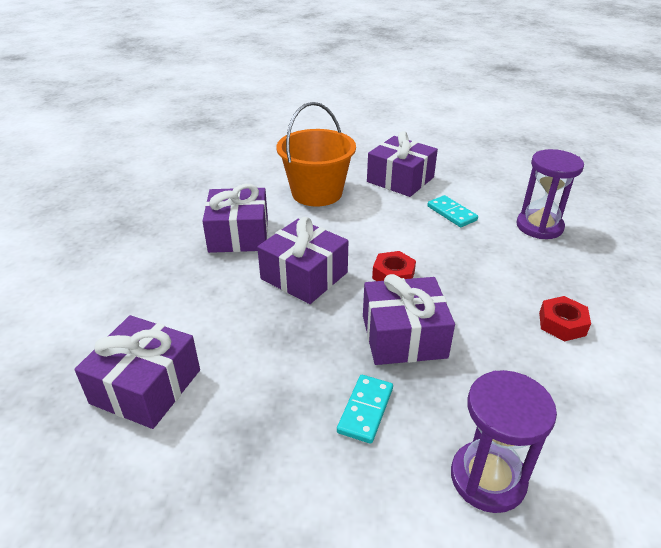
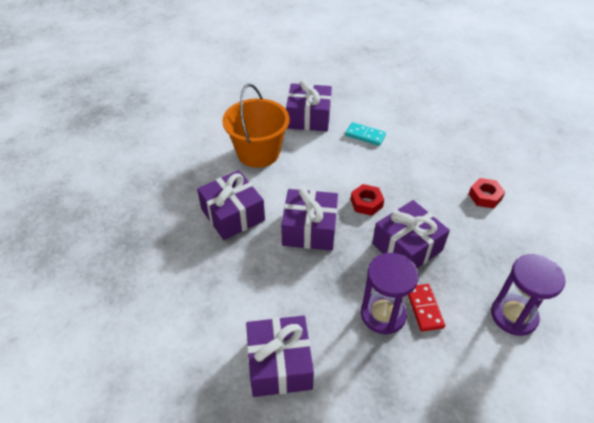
camera: 30 degrees left, 10 degrees up
(365, 410) = (424, 308): turquoise domino -> red domino
(539, 226) = (425, 125): purple hourglass -> purple hourglass (383, 314)

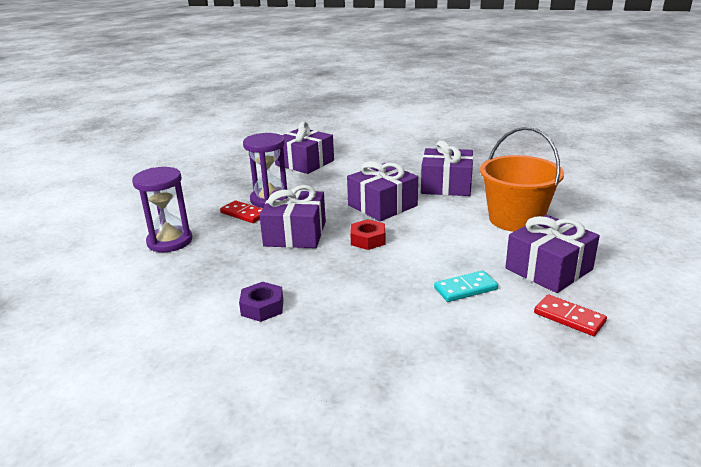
camera: 135 degrees right, 20 degrees down
(346, 97) = (569, 317): none -> red domino
(485, 196) = (262, 307): red nut -> purple nut

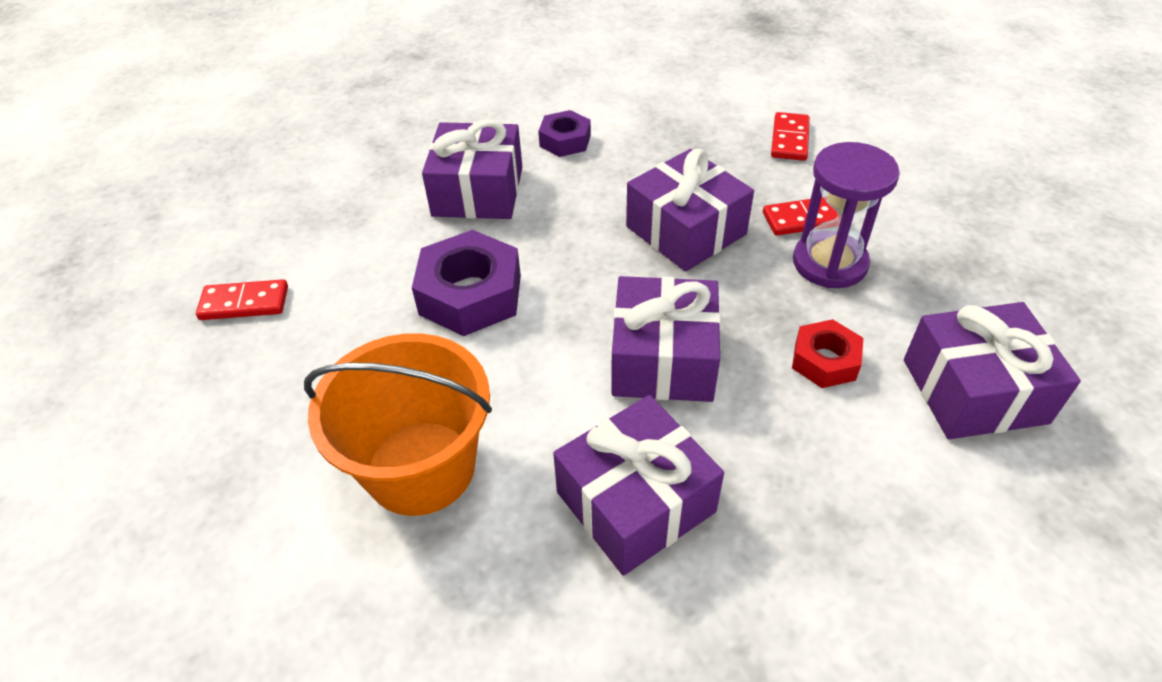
camera: 135 degrees right, 20 degrees up
(170, 241) = (789, 139): purple hourglass -> red domino
(368, 240) = (587, 277): red nut -> red nut (825, 361)
(431, 259) = (470, 294): none -> purple nut
(465, 288) = (389, 275): turquoise domino -> none
(549, 269) = (303, 371): purple gift -> purple gift (477, 191)

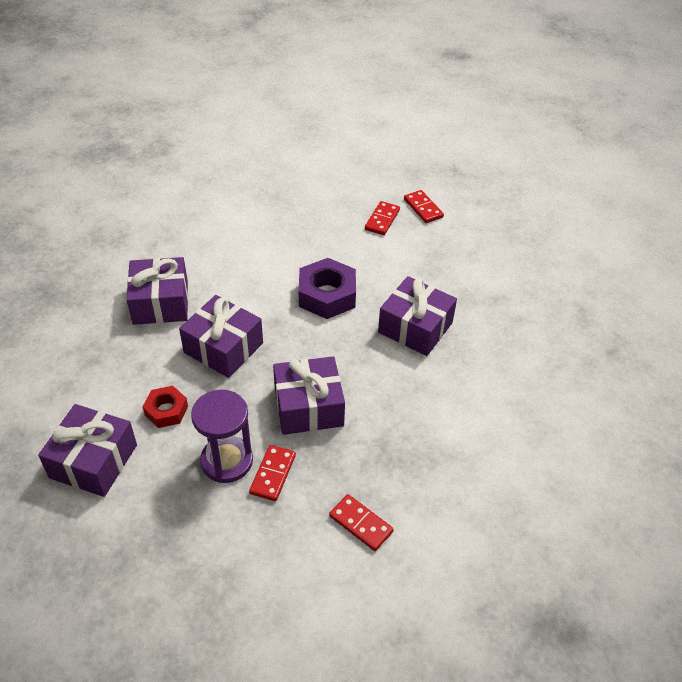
camera: 115 degrees right, 0 degrees up
(192, 267) = (423, 208): none -> red domino
(421, 467) = (236, 248): orange bucket -> none
(565, 140) = (444, 390): purple nut -> none

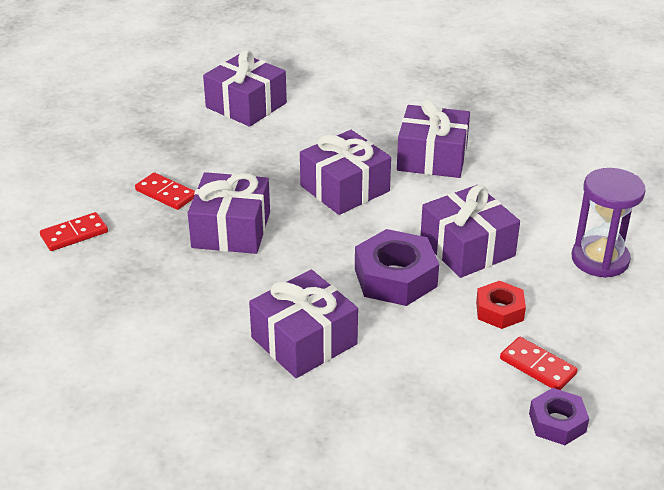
camera: 110 degrees right, 10 degrees down
(166, 411) = (279, 145): red nut -> red nut (499, 311)
(227, 461) = (199, 170): purple hourglass -> purple hourglass (600, 259)
(277, 265) = (467, 248): none -> purple gift
(423, 208) = (557, 423): red domino -> purple nut

